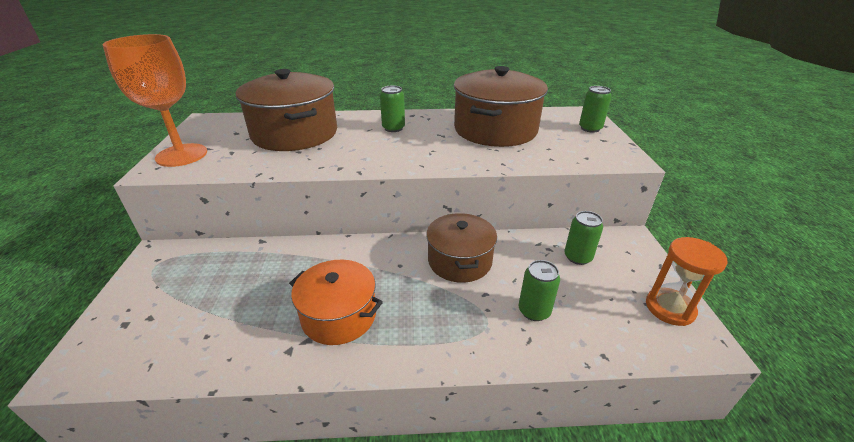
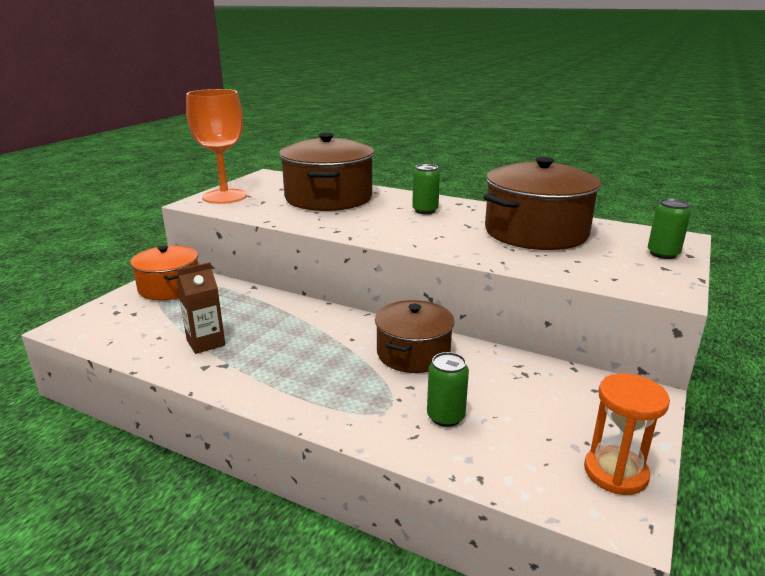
camera: 30 degrees right, 10 degrees down
(266, 322) = (206, 343): none -> brown carton
(339, 315) = (264, 357): orange pot -> orange pot (170, 287)
(577, 257) = (552, 391): green can -> none

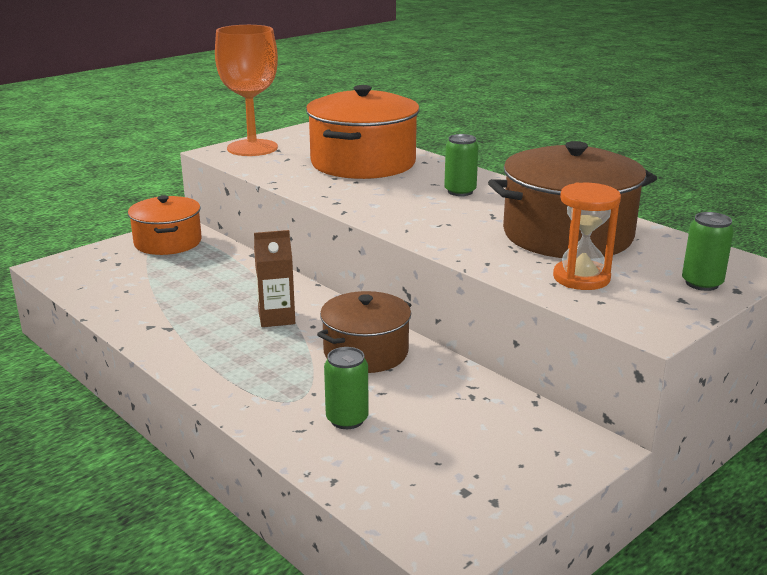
camera: 20 degrees right, 0 degrees up
(206, 343) = (166, 304): brown carton -> brown carton (276, 318)
(329, 198) = (363, 163): brown pot -> orange pot
(615, 472) = (479, 509): orange hourglass -> orange hourglass (581, 278)

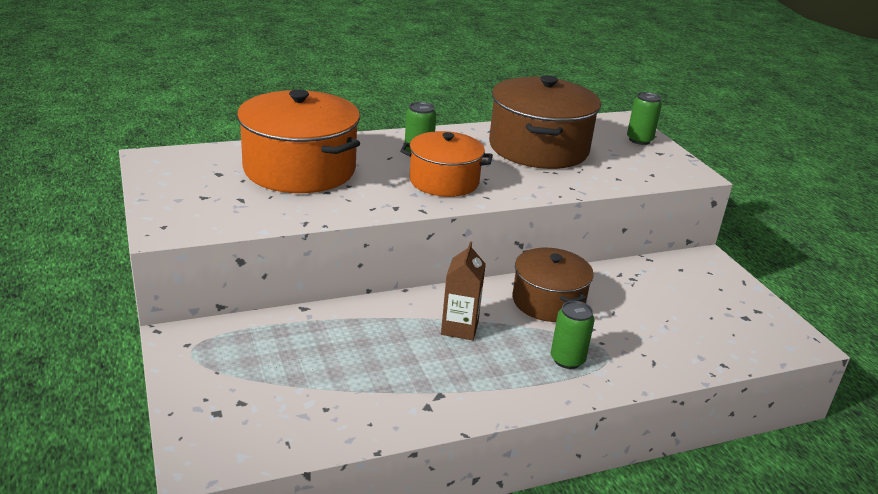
camera: 70 degrees left, 5 degrees up
(168, 242) = (214, 354): orange pot -> orange pot (444, 181)
(252, 148) = (178, 208): orange goblet -> none
(347, 419) = (646, 337): green can -> green can (567, 359)
(581, 278) = (614, 168): orange hourglass -> none

